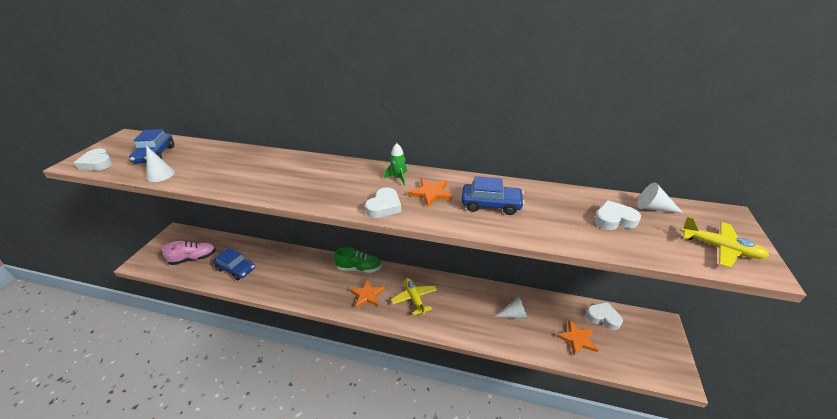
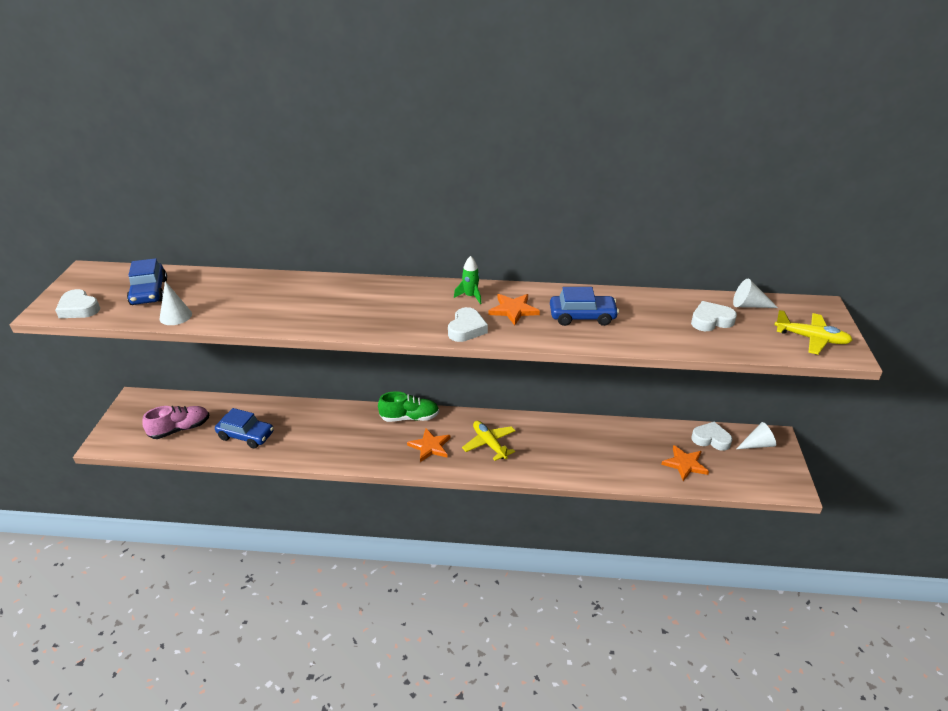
camera: 10 degrees left, 0 degrees up
(514, 314) = (611, 447): white cone -> white cone (757, 444)

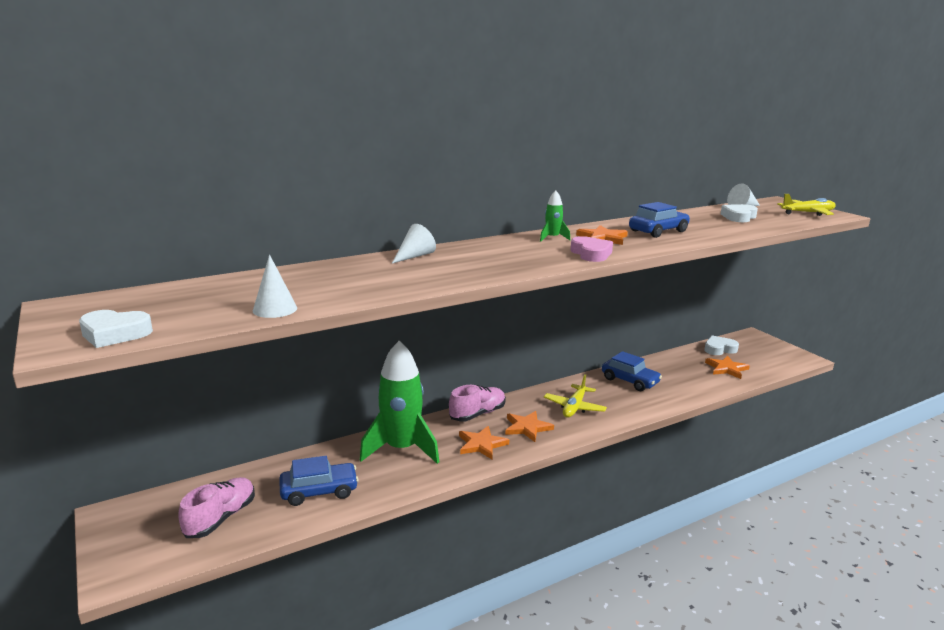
camera: 35 degrees left, 15 degrees down
(149, 292) = (198, 301): blue car -> blue car (630, 381)
(326, 425) = (401, 449): none -> green rocket
(381, 446) = (481, 444): none -> orange star
(409, 417) = (477, 414): green shoe -> pink shoe
(466, 329) = (591, 254): white heart -> pink heart
(489, 444) = (574, 407): yellow plane -> yellow plane turned 90 degrees counterclockwise
(757, 444) = (749, 342): white cone -> white cone (414, 256)

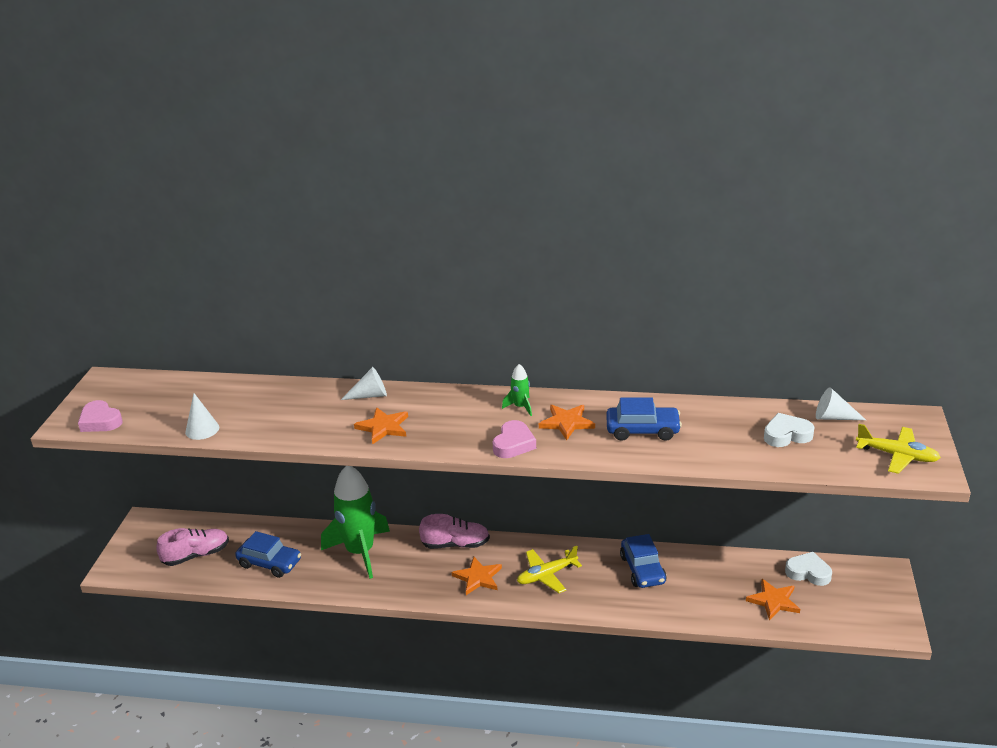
camera: 40 degrees right, 10 degrees up
(115, 334) = (100, 421): white heart -> pink heart
(481, 444) = (422, 577): orange star -> orange star (383, 427)

